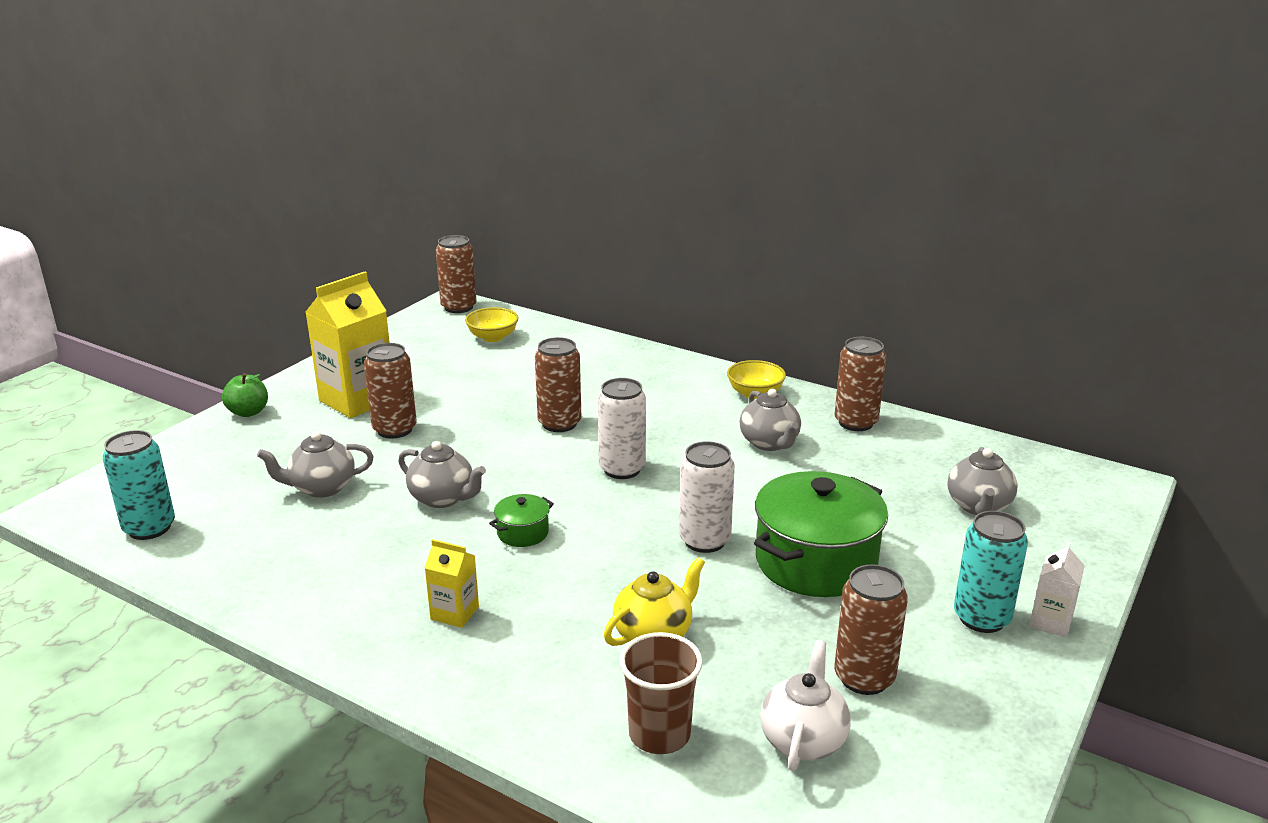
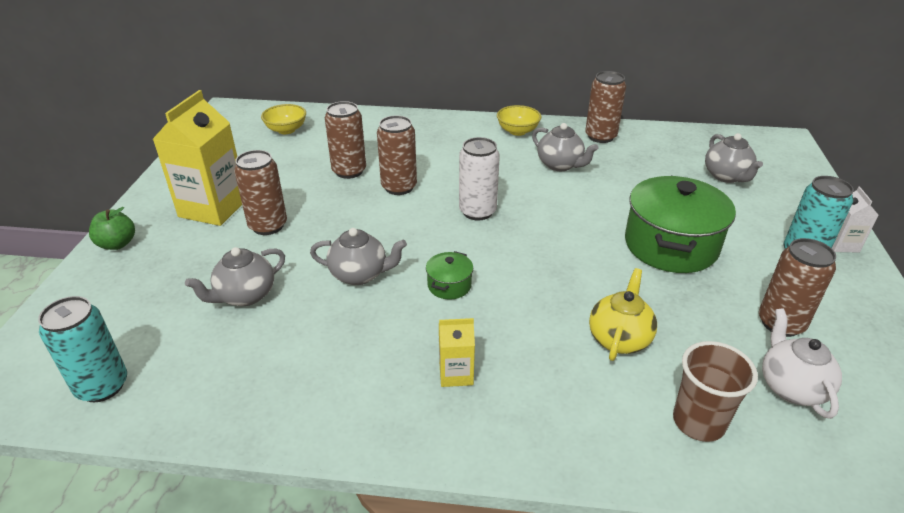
camera: 25 degrees left, 10 degrees up
(458, 307) = (237, 111): brown can -> brown can (349, 171)
(704, 540) = (585, 251): white can -> none

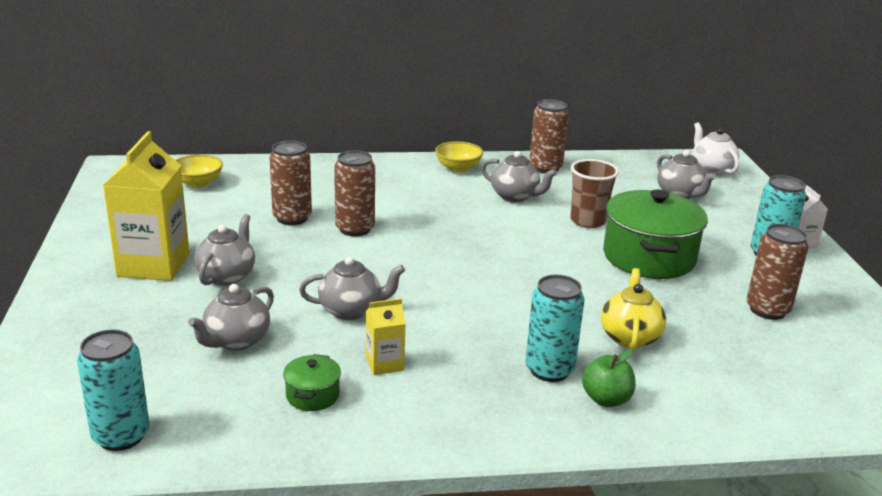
camera: 15 degrees left, 10 degrees down
(117, 244) = (58, 308): green apple -> green apple (606, 399)
(268, 226) = (227, 276): brown can -> grey teapot
(449, 285) = (448, 310): green pot -> green pot (312, 395)
(456, 374) = (488, 382): yellow carton -> yellow carton (384, 364)
(477, 211) = (448, 244): white can -> none
(522, 368) = (549, 370): none -> turquoise can
(698, 422) = (722, 392): brown cup -> brown cup (588, 221)
(791, 387) = (791, 356): white teapot -> white teapot (711, 169)

